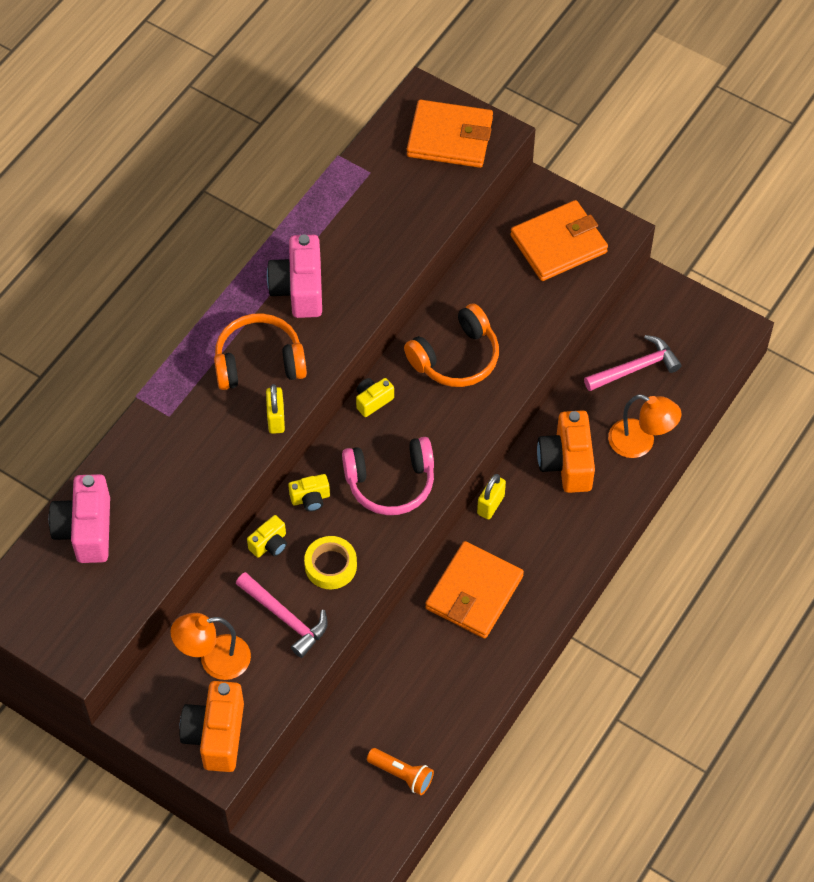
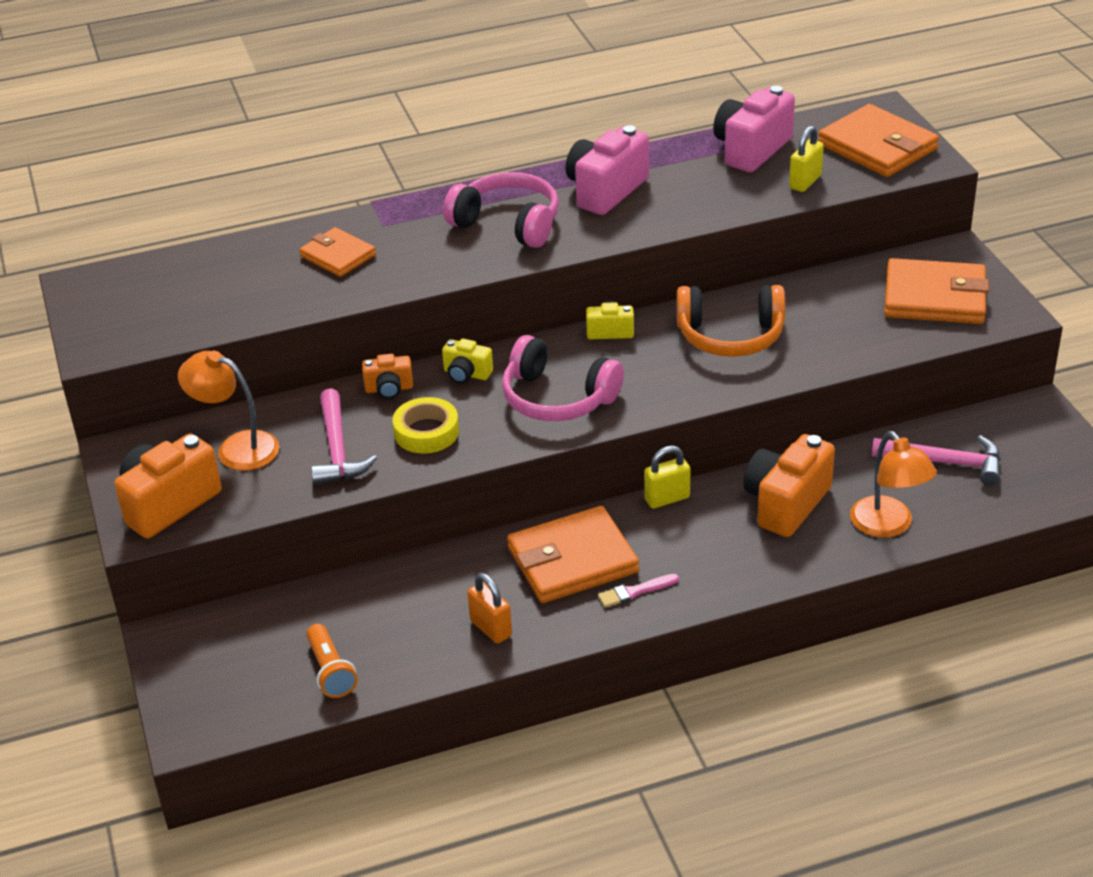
camera: 40 degrees right, 20 degrees down
(86, 530) = (215, 267): pink camera -> pink camera (751, 150)
(166, 465) = (338, 256): none -> orange wallet
(259, 362) = (508, 223): orange headphones -> pink headphones
(269, 544) = (389, 389): yellow camera -> orange camera
(276, 419) = (475, 267): yellow padlock -> yellow padlock (805, 182)
(470, 677) = (491, 628): none -> orange padlock
(533, 592) = (635, 592): none -> pink brush

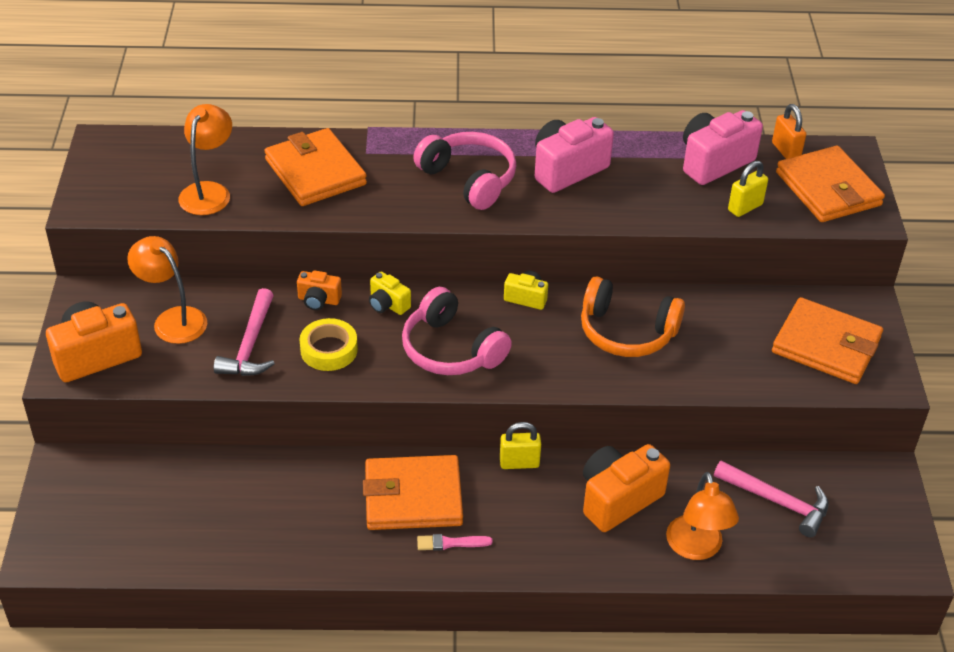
camera: 15 degrees right, 5 degrees up
(230, 302) = (209, 191): none -> orange lamp
(331, 671) = (172, 538): orange flashlight -> none
(338, 256) = (315, 172): orange wallet -> orange wallet, size x1.65
(491, 628) = (317, 539): orange padlock -> orange padlock (786, 151)

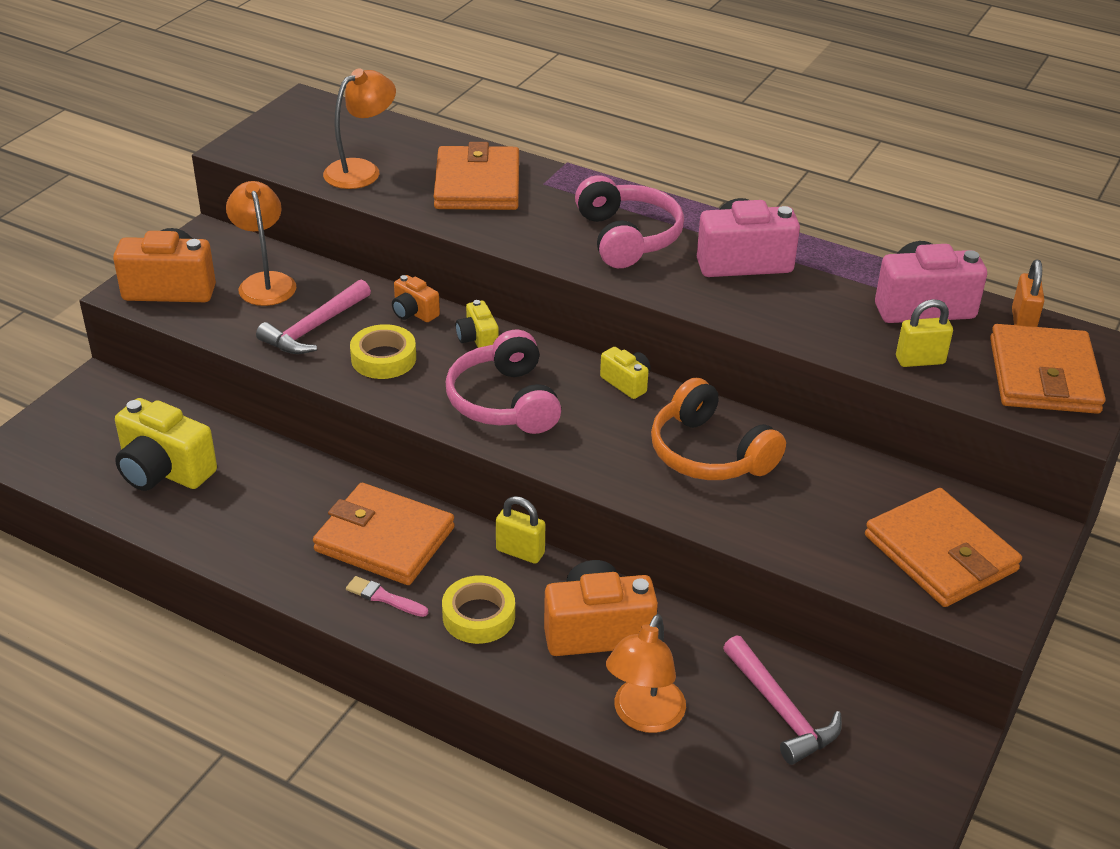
camera: 30 degrees right, 5 degrees down
(190, 516) = (164, 471): none -> yellow camera
(529, 526) = (478, 616): none -> yellow tape

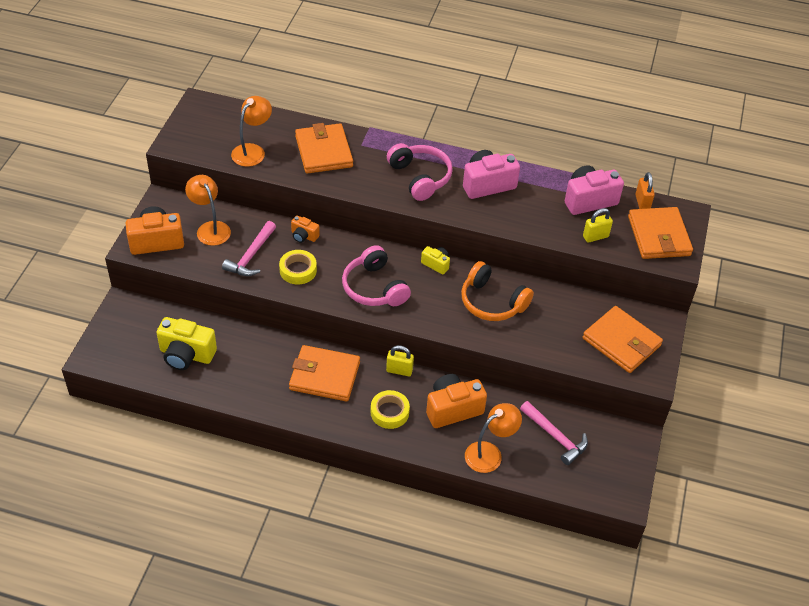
camera: 15 degrees left, 10 degrees up
(384, 597) = (336, 410): pink brush -> none
(477, 339) = (346, 249): yellow camera -> none
(644, 717) = (489, 453): orange lamp -> orange lamp turned 135 degrees counterclockwise

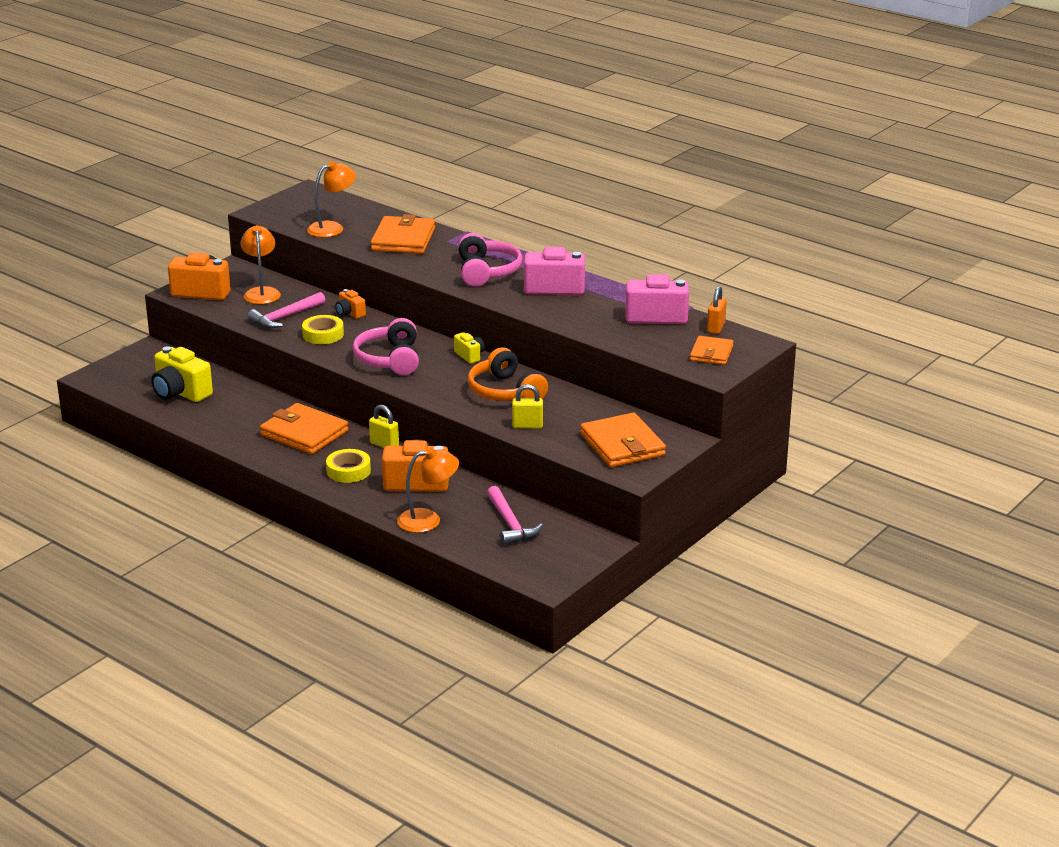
camera: 25 degrees right, 20 degrees down
(595, 237) = (638, 341): yellow padlock -> yellow padlock (527, 426)
(659, 236) = (711, 353): orange wallet -> orange wallet, size x0.60

